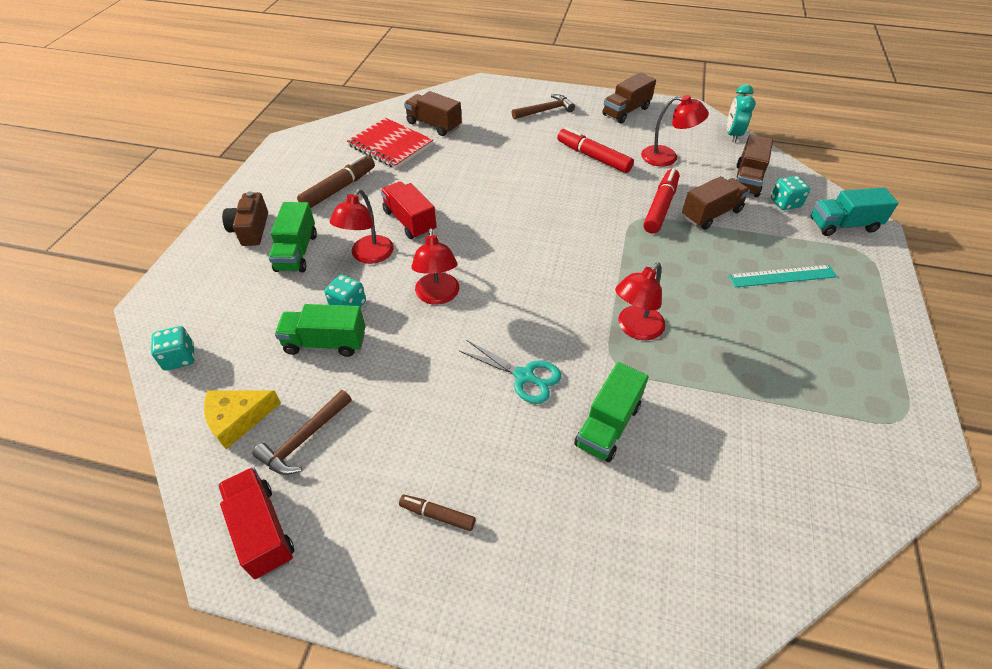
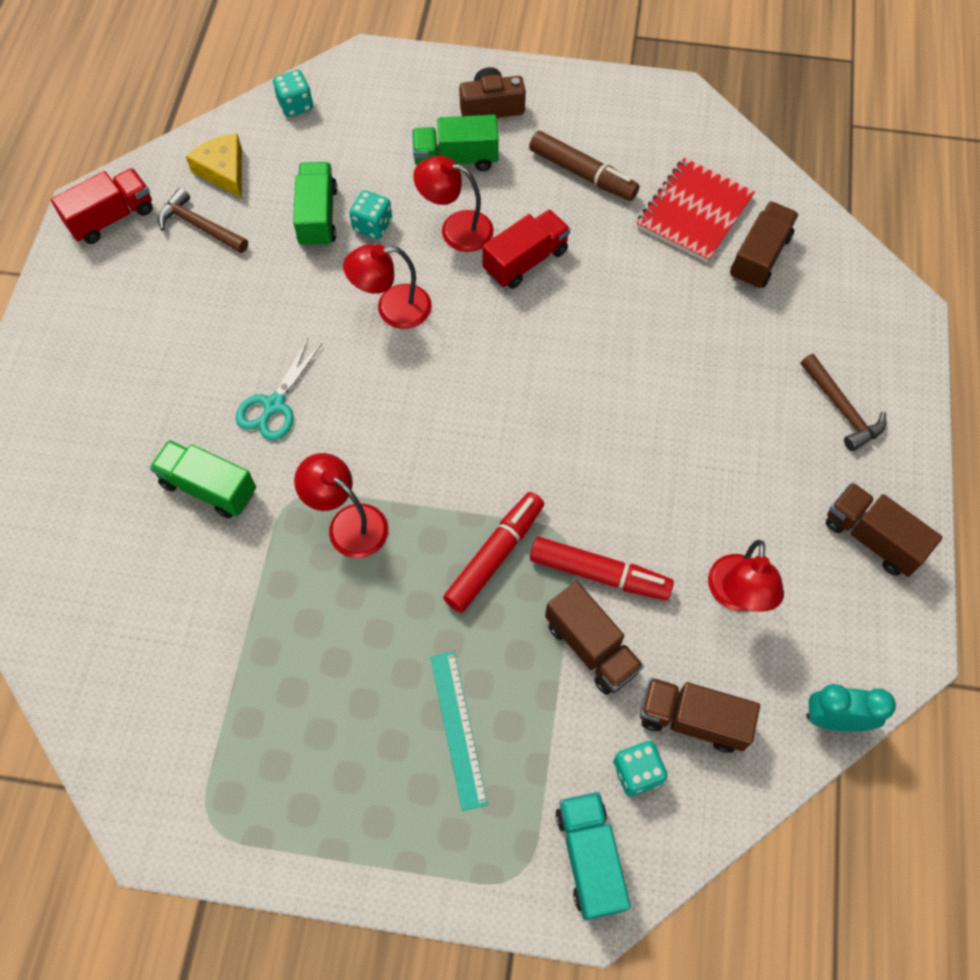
camera: 85 degrees right, 15 degrees up
(437, 515) = (117, 343): brown marker -> none
(593, 157) = (716, 482): red marker -> red marker (495, 556)

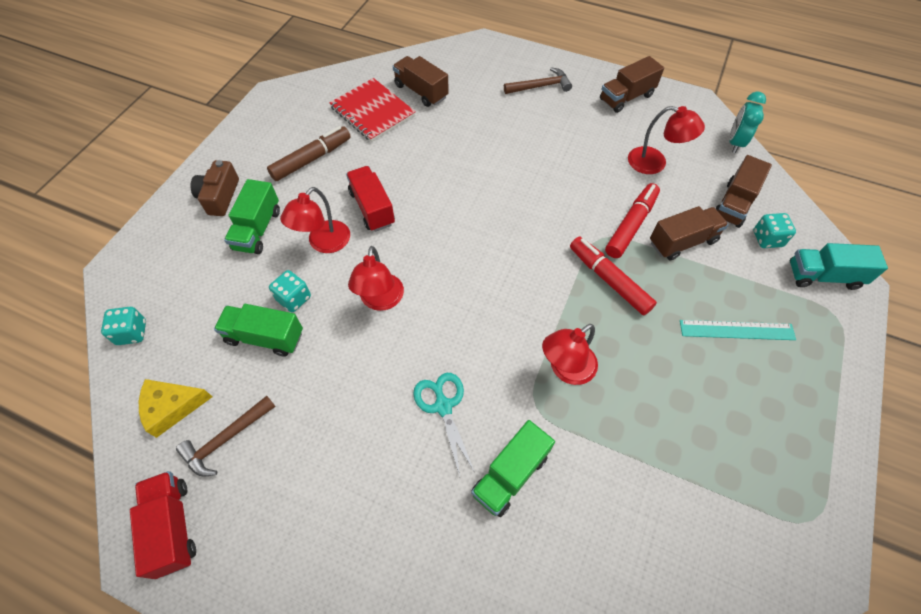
camera: 75 degrees left, 5 degrees down
(274, 405) = (443, 406): turquoise scissors -> turquoise scissors turned 150 degrees counterclockwise

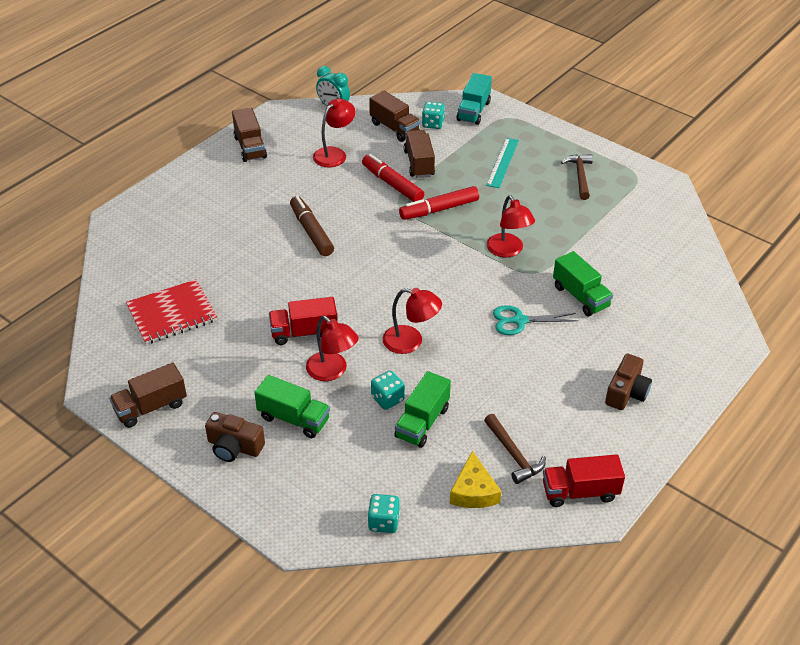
camera: 75 degrees left, 15 degrees down
(311, 159) = (217, 368): brown marker -> brown marker (311, 231)
(345, 565) = (626, 392): none -> brown camera
(421, 91) = (163, 274): brown truck -> brown truck (151, 407)
(540, 86) = (204, 193): brown hammer -> brown hammer (580, 176)

